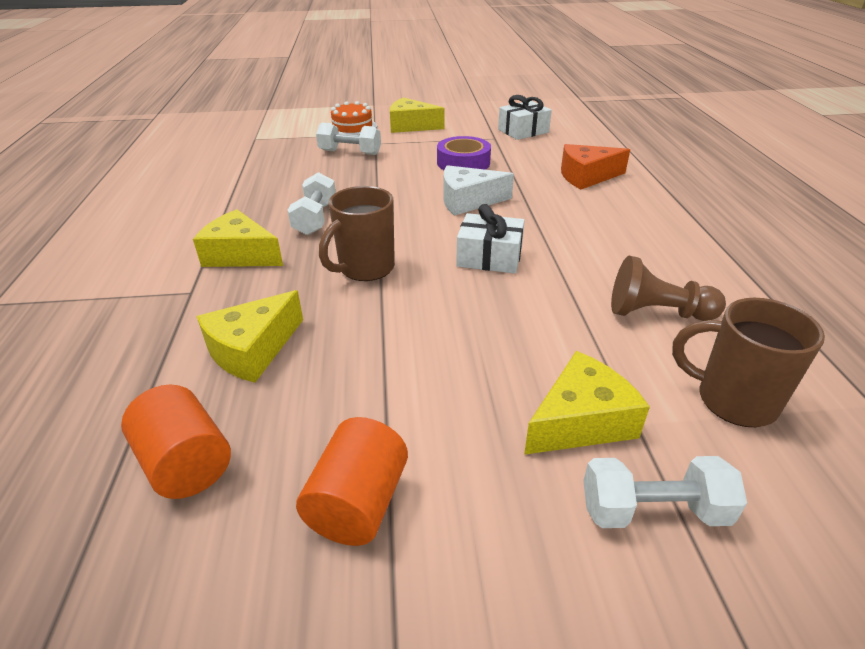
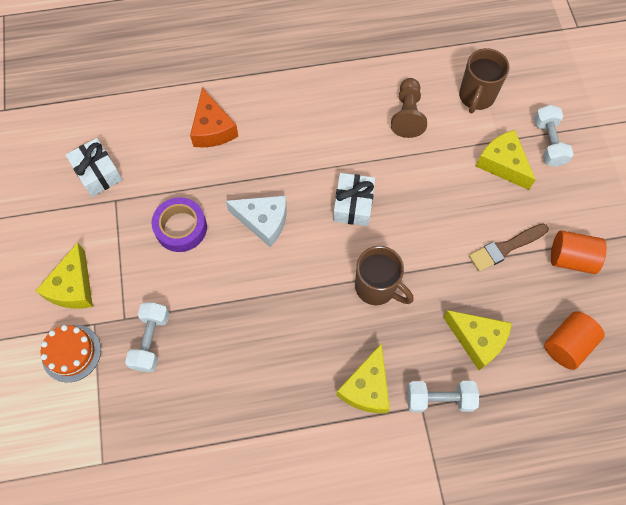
camera: 95 degrees left, 30 degrees up
(315, 218) = (302, 342): white dumbbell -> white dumbbell (439, 399)
(400, 402) = (505, 248): none -> brown brush
(468, 201) = (263, 221): white cheese -> white cheese turned 60 degrees counterclockwise

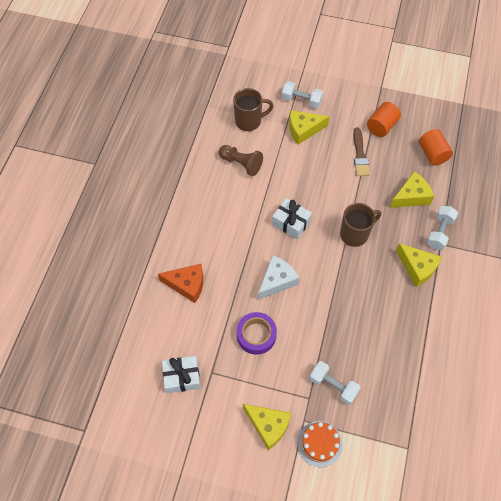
camera: 65 degrees left, 5 degrees down
(476, 97) = (249, 121): brown mug -> brown mug turned 60 degrees counterclockwise

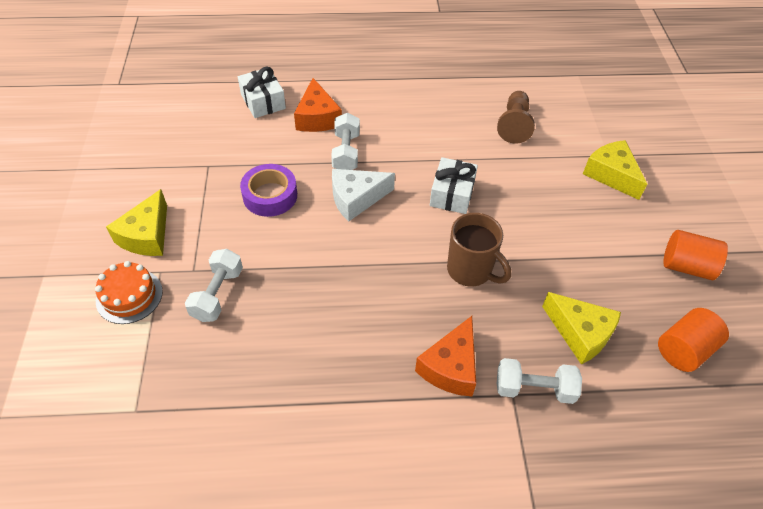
camera: 70 degrees right, 10 degrees down
(182, 377) = (196, 142): white gift -> white gift (263, 101)
(249, 121) = (585, 117): brown mug -> none
(277, 281) = (356, 199): white cheese -> white cheese turned 135 degrees clockwise
(301, 100) = (659, 162): white dumbbell -> white dumbbell (346, 152)
(360, 155) = (613, 249): brown brush -> none
(417, 268) = (451, 367): yellow cheese -> orange cheese

